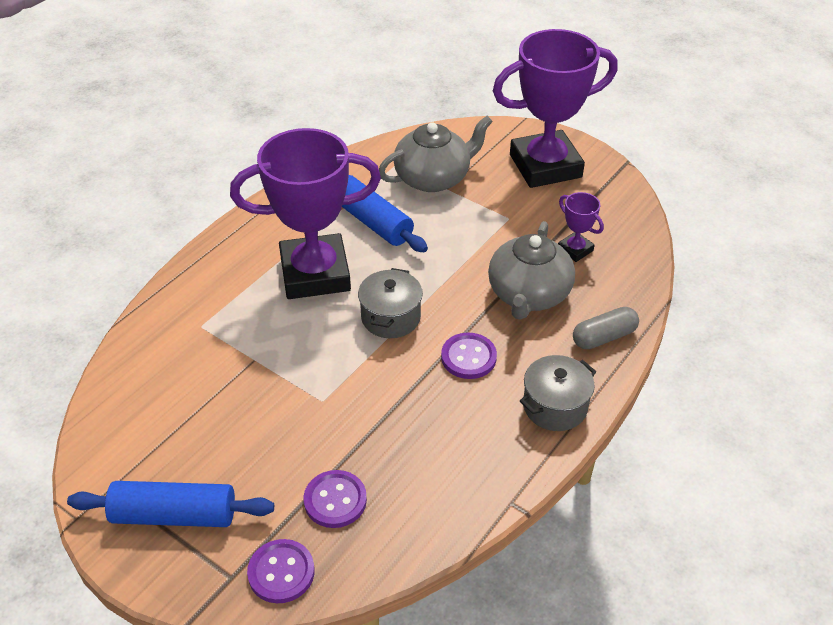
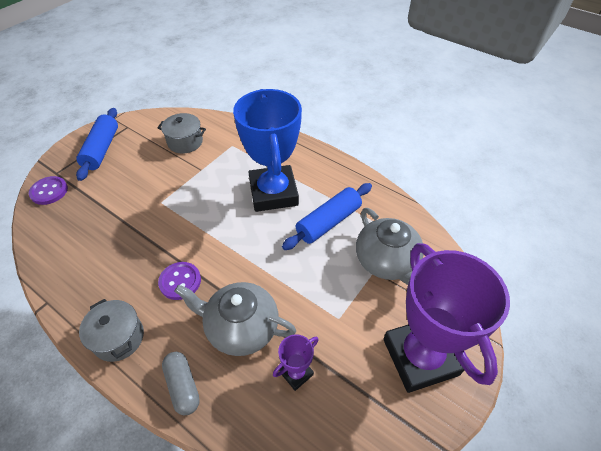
camera: 90 degrees right, 5 degrees up
(315, 274) = (273, 193): purple trophy -> blue trophy
(335, 500) = (85, 211): purple button -> none
(390, 317) = (227, 235): grey pot -> grey pot (185, 142)

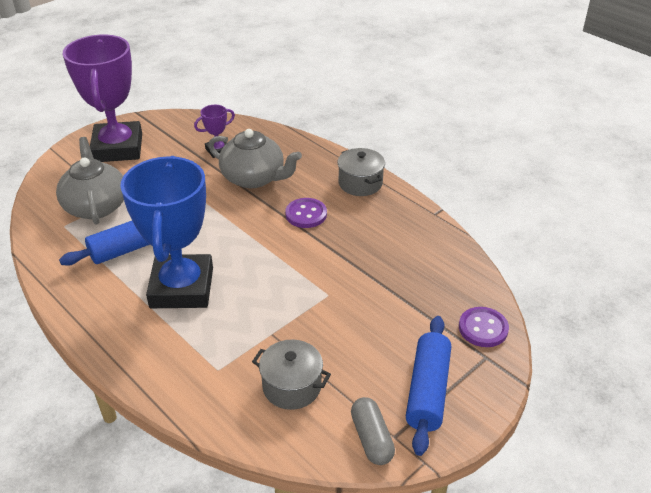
camera: 170 degrees left, 10 degrees down
(183, 386) = (306, 153): grey capsule -> grey capsule (371, 438)

